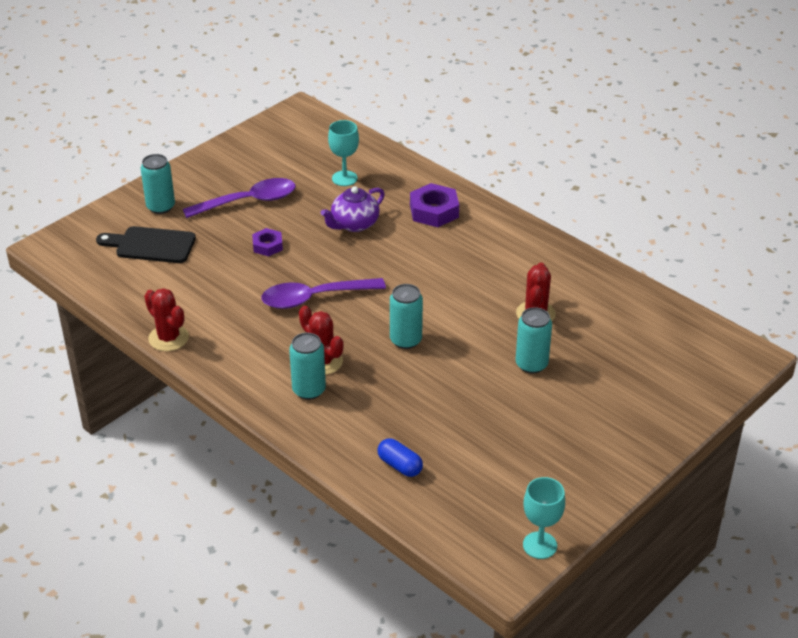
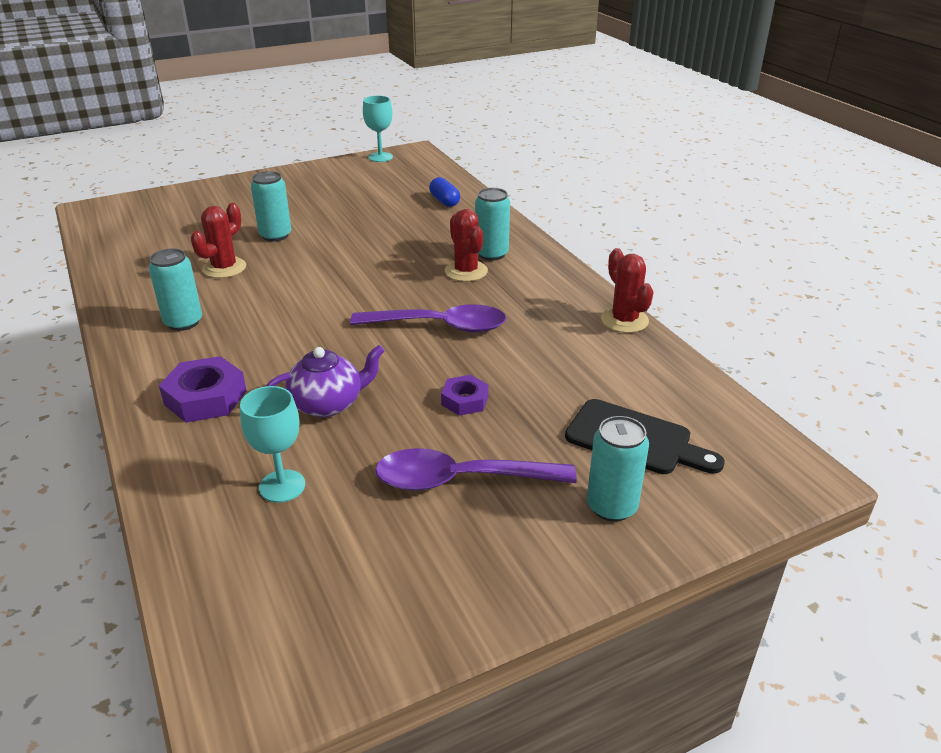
camera: 160 degrees left, 5 degrees down
(406, 340) = (371, 272): turquoise can -> turquoise can (183, 322)

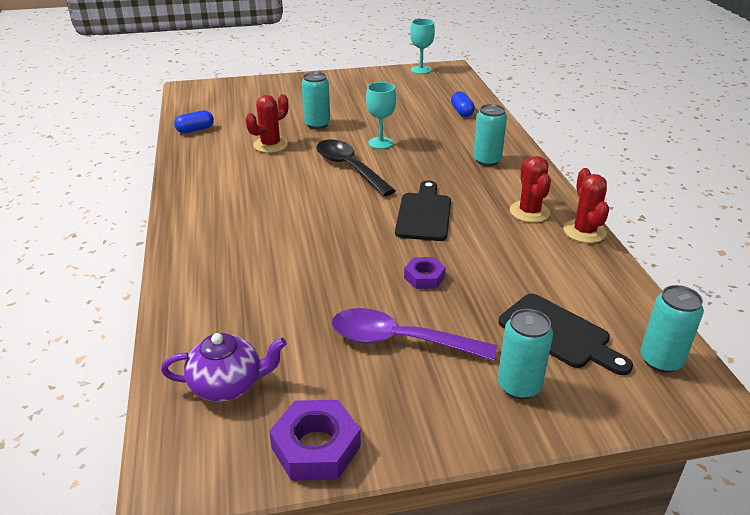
camera: 15 degrees right, 0 degrees up
(118, 261) = (195, 130): none -> blue capsule
(183, 322) = (227, 183): turquoise can -> turquoise can (661, 360)
(205, 398) = (225, 243): purple nut -> purple nut (316, 447)
(282, 486) = (260, 320): turquoise goblet -> turquoise goblet (380, 143)
(328, 404) = (315, 262): purple teapot -> purple teapot (228, 385)
(333, 283) = (349, 168): none -> black spoon
(440, 326) = (424, 214): purple spoon -> black cutting board
(466, 271) = (460, 172): red cactus -> red cactus (529, 212)

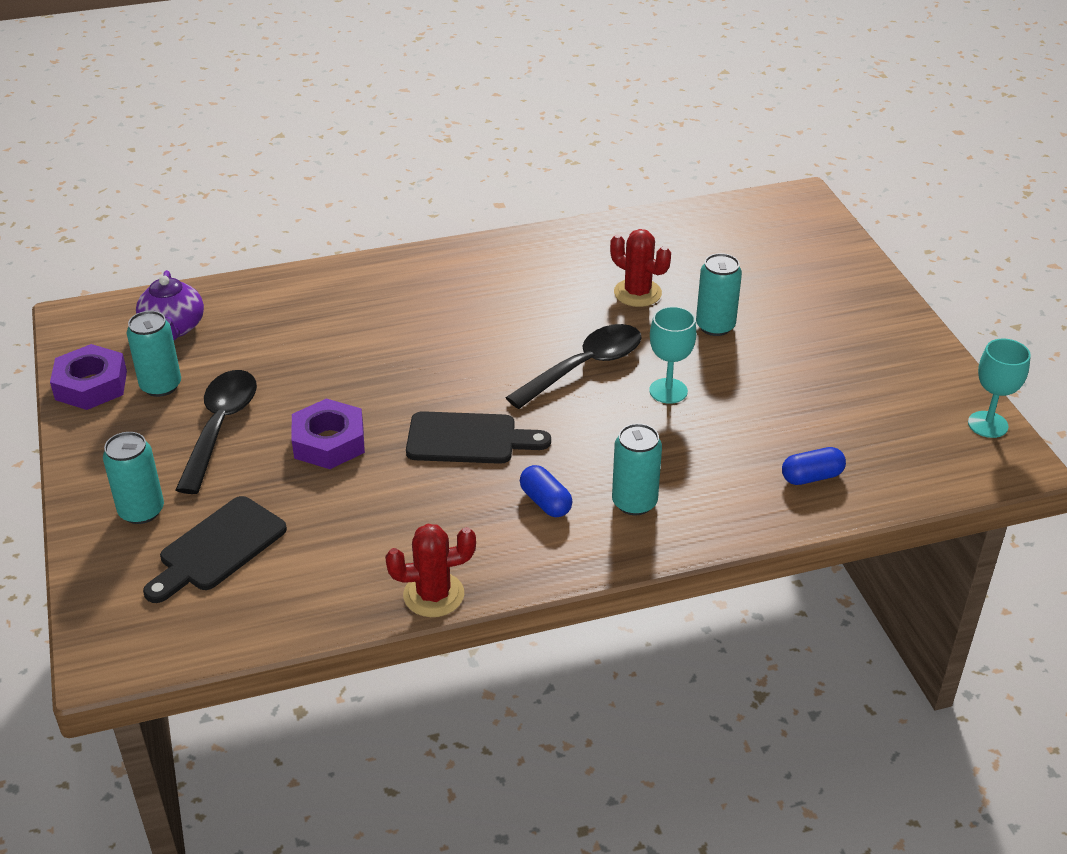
camera: 85 degrees right, 5 degrees up
(195, 130) = (667, 227): blue capsule -> blue capsule (545, 502)
(399, 340) = (220, 427): purple spoon -> black spoon
(424, 277) = (329, 442): purple nut -> purple nut, size x1.63
(529, 212) = (483, 541): red cactus -> none
(661, 360) = (162, 630): turquoise can -> turquoise can (161, 386)

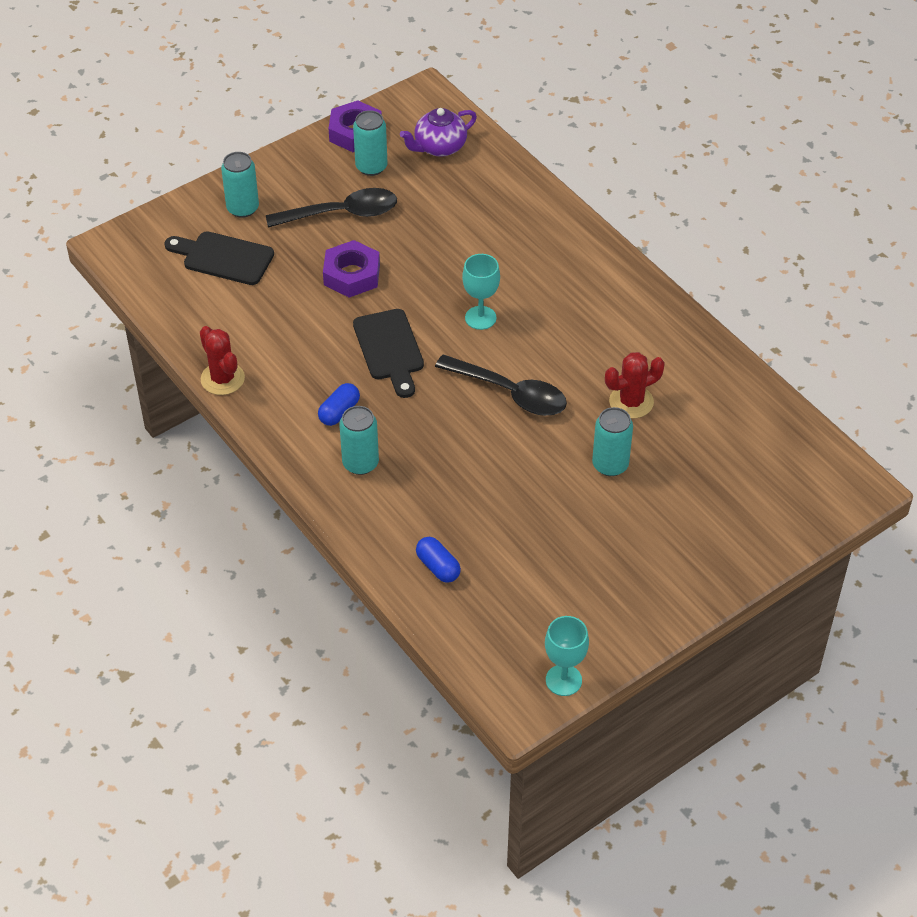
camera: 70 degrees right, 10 degrees up
(637, 293) = (631, 402): red cactus -> red cactus turned 45 degrees clockwise
(668, 391) = (504, 453): turquoise goblet -> turquoise goblet (480, 318)

